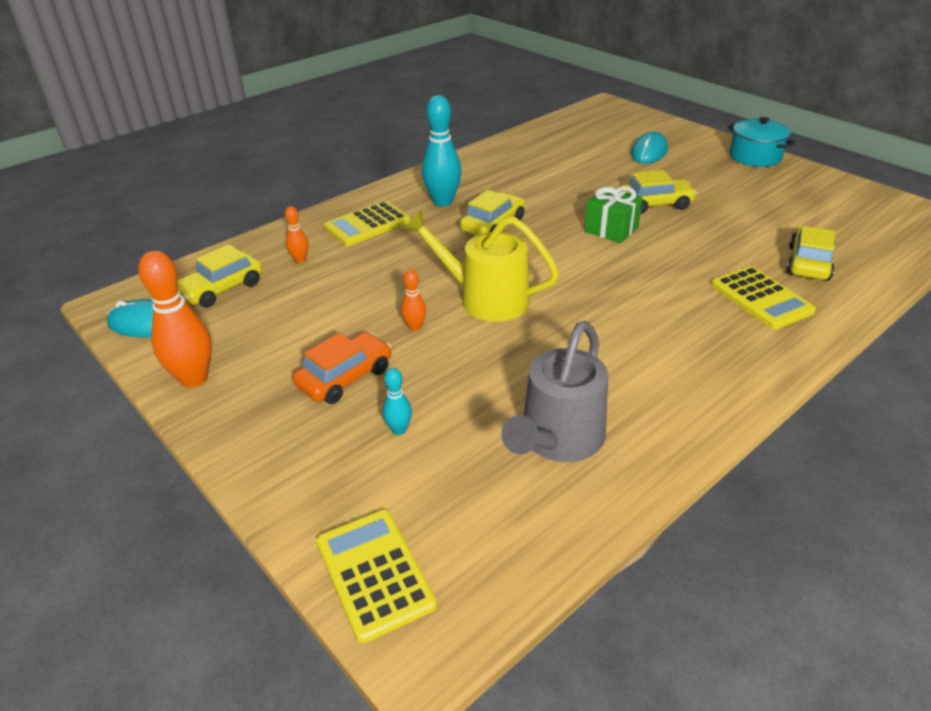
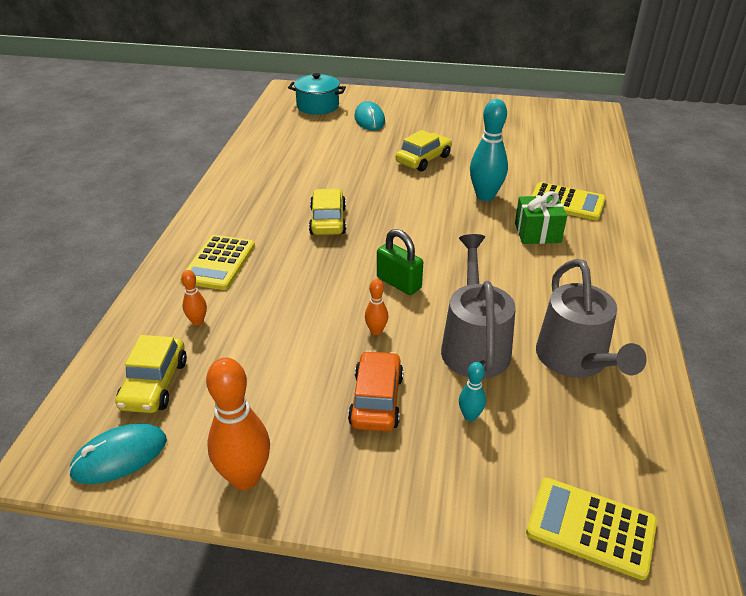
camera: 40 degrees left, 0 degrees up
(443, 202) = (260, 217): turquoise bowling pin -> turquoise bowling pin (485, 196)
(481, 378) = (474, 345): none -> grey watering can
(485, 299) = (399, 283): yellow watering can -> green padlock
(611, 229) = (418, 190): green gift -> green gift (537, 233)
(755, 156) = (444, 101): turquoise pot -> turquoise pot (318, 106)
(808, 263) = (563, 167): yellow car -> none

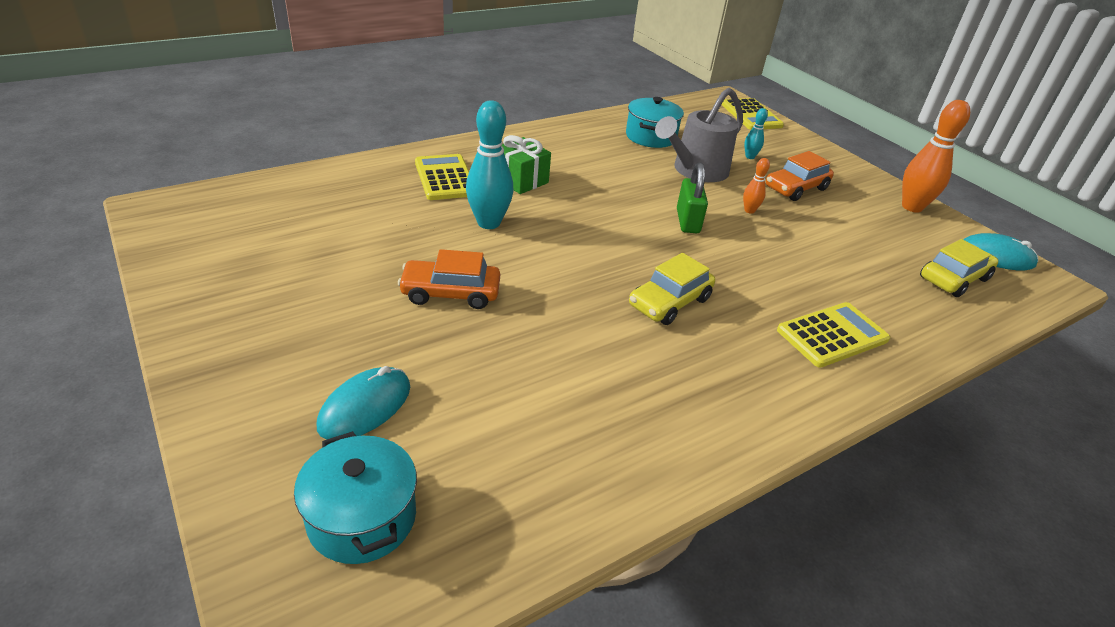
camera: 135 degrees left, 0 degrees up
(197, 321) = (891, 298): orange bowling pin -> none
(423, 159) = (450, 293): yellow car -> orange car
(576, 360) = (651, 137): grey watering can -> turquoise pot

